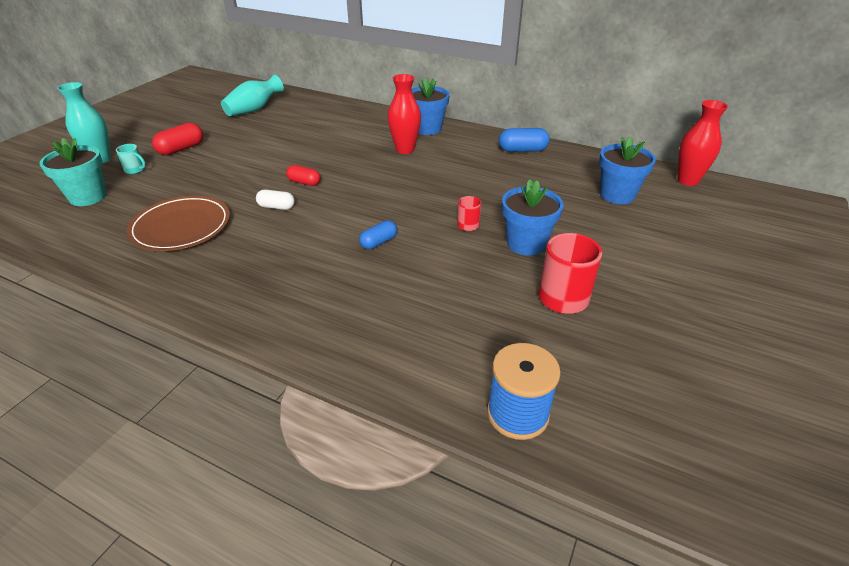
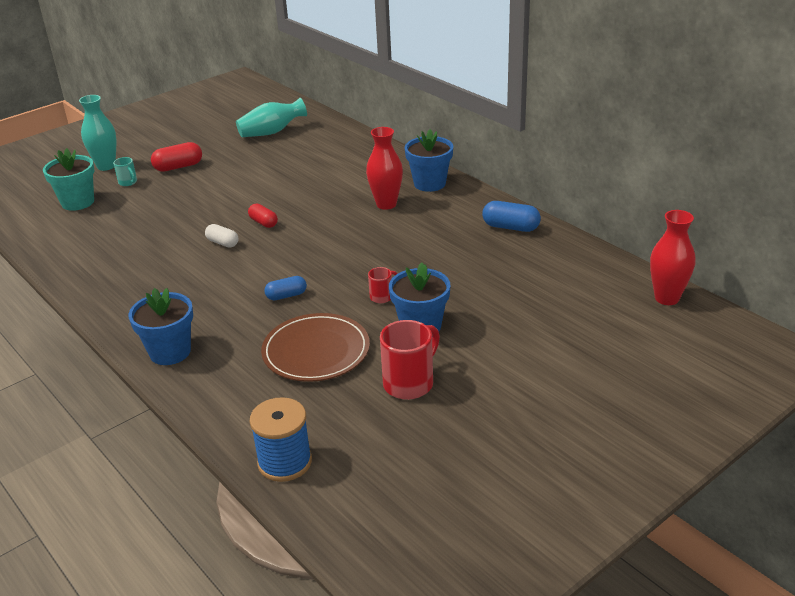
camera: 25 degrees right, 5 degrees down
(181, 227) = (134, 246): brown plate -> brown plate (316, 351)
(617, 195) = (566, 298): blue flower pot -> blue flower pot (170, 352)

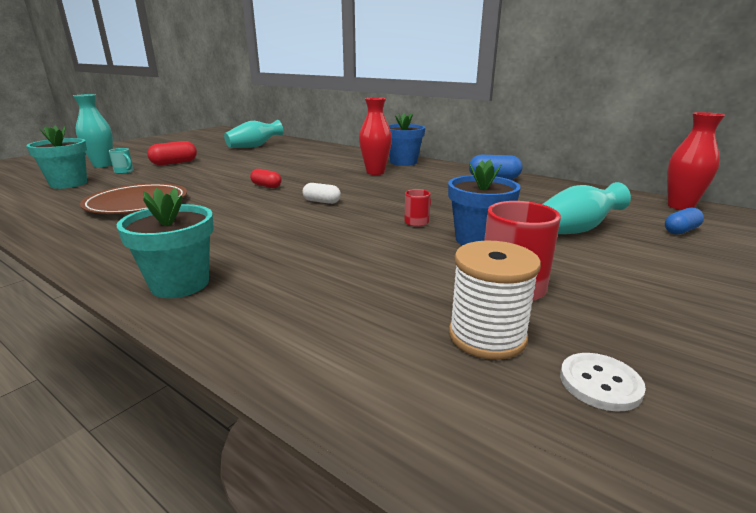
camera: 15 degrees left, 10 degrees down
(170, 352) = (180, 284): blue flower pot -> turquoise flower pot
(222, 243) = (228, 199): white capsule -> white capsule (322, 201)
(285, 462) = (411, 406): blue spool -> none
(286, 296) = (313, 228): blue capsule -> blue capsule (681, 231)
(316, 351) = (374, 268): brown plate -> brown plate (137, 203)
(359, 423) = (487, 336): none -> white spool
(403, 464) = (600, 383): none -> white button
(519, 324) = (574, 230): none -> turquoise vase

